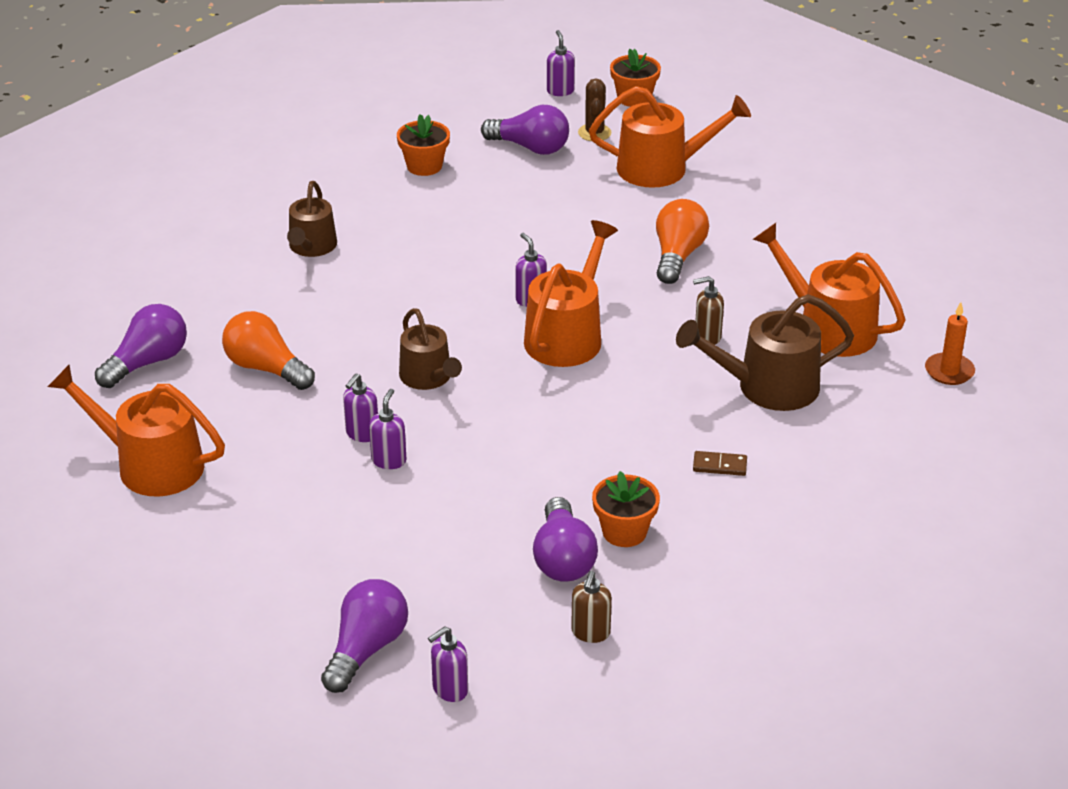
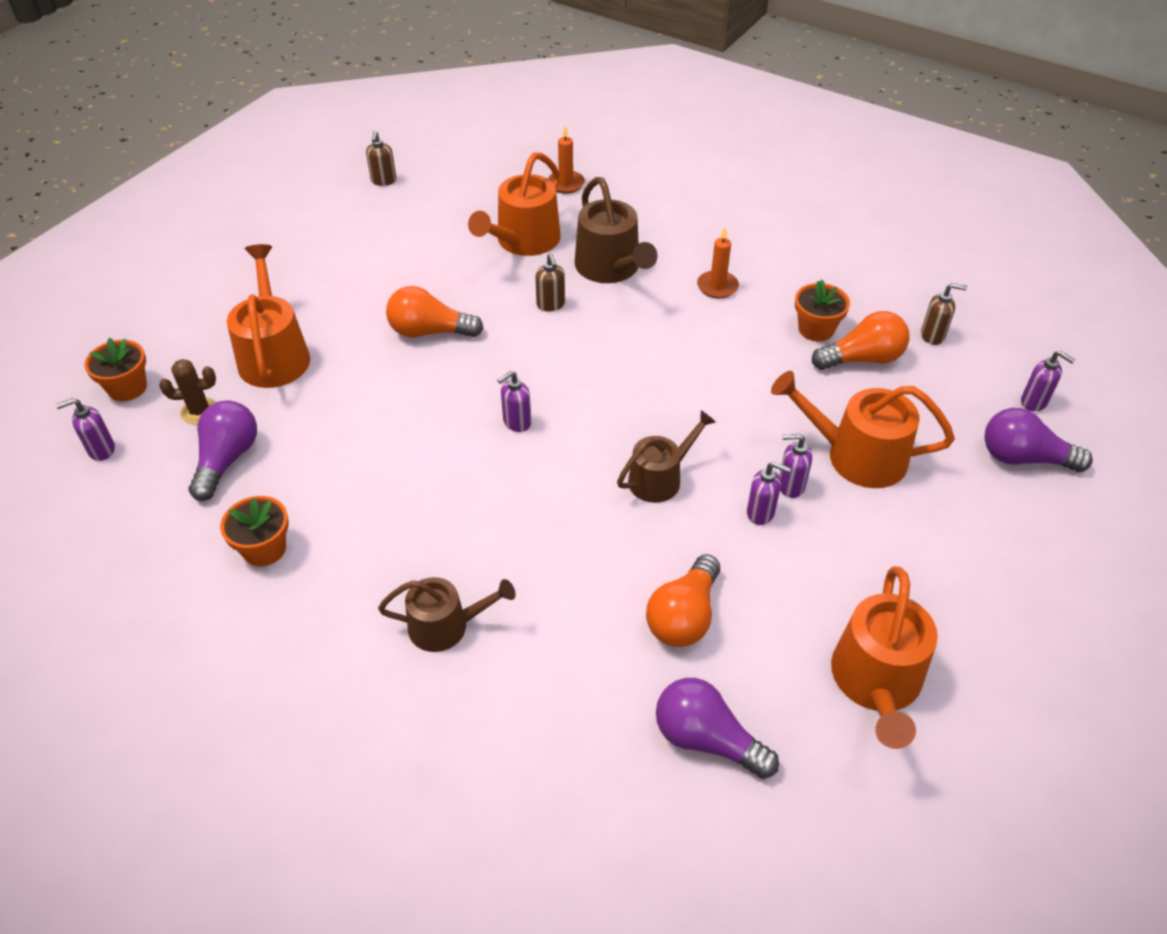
camera: 100 degrees left, 10 degrees up
(563, 558) = (862, 359): purple light bulb -> orange light bulb
(567, 336) = (570, 390): orange watering can -> orange watering can (857, 456)
(719, 465) = (717, 286): brown domino -> orange candle
(958, 236) = (383, 181): none -> brown soap dispenser

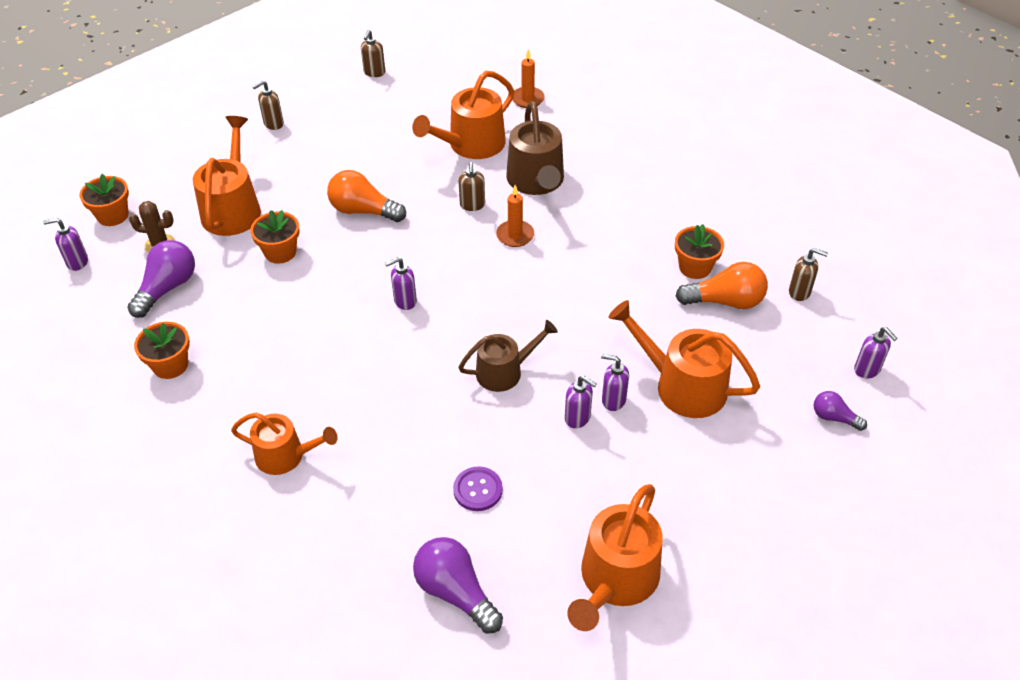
camera: 15 degrees right, 0 degrees up
(287, 253) = (273, 124): none -> brown soap dispenser
(350, 394) = (280, 252): none -> orange flower pot
(445, 626) = (285, 456): brown watering can -> orange watering can
(684, 616) = (478, 490): orange light bulb -> purple button
(717, 286) = (623, 213): orange candle -> orange candle (515, 235)
(1023, 458) = (834, 418): purple light bulb -> purple light bulb, size x0.57

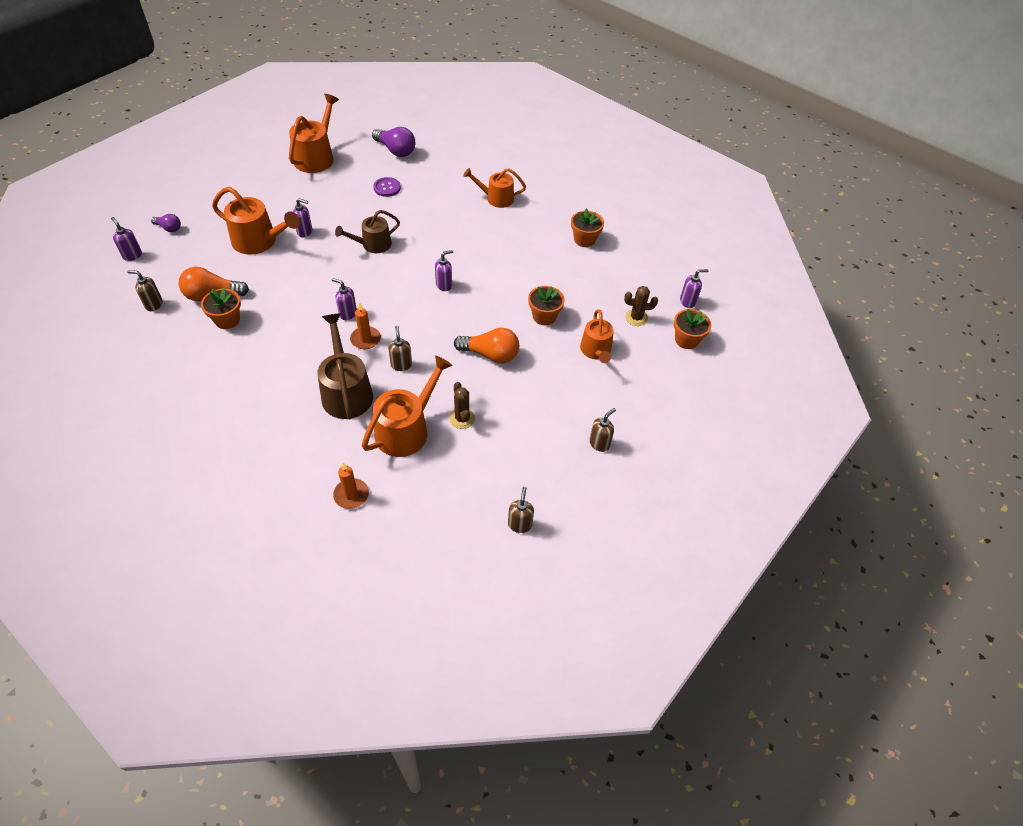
camera: 170 degrees right, 5 degrees up
(167, 288) = (613, 286): purple light bulb -> none
(232, 209) = (596, 350): orange watering can -> orange watering can, size x0.66
(411, 151) = (462, 418): none -> brown cactus
(578, 418) = (328, 222): purple soap dispenser -> purple soap dispenser (347, 314)

